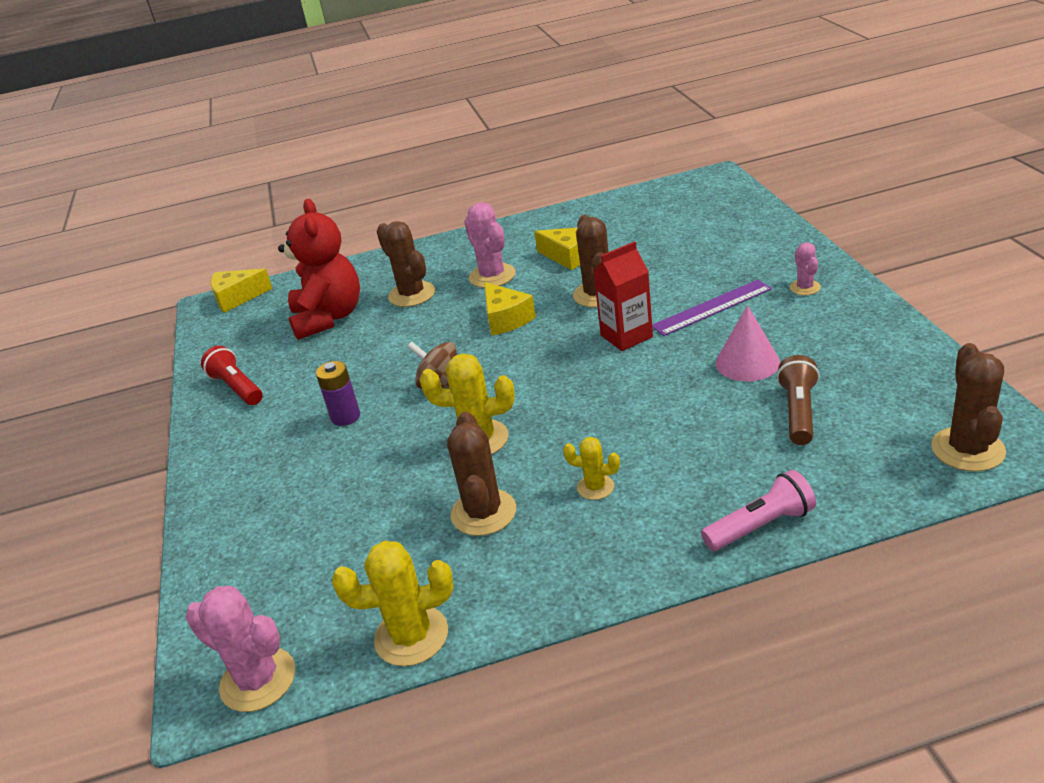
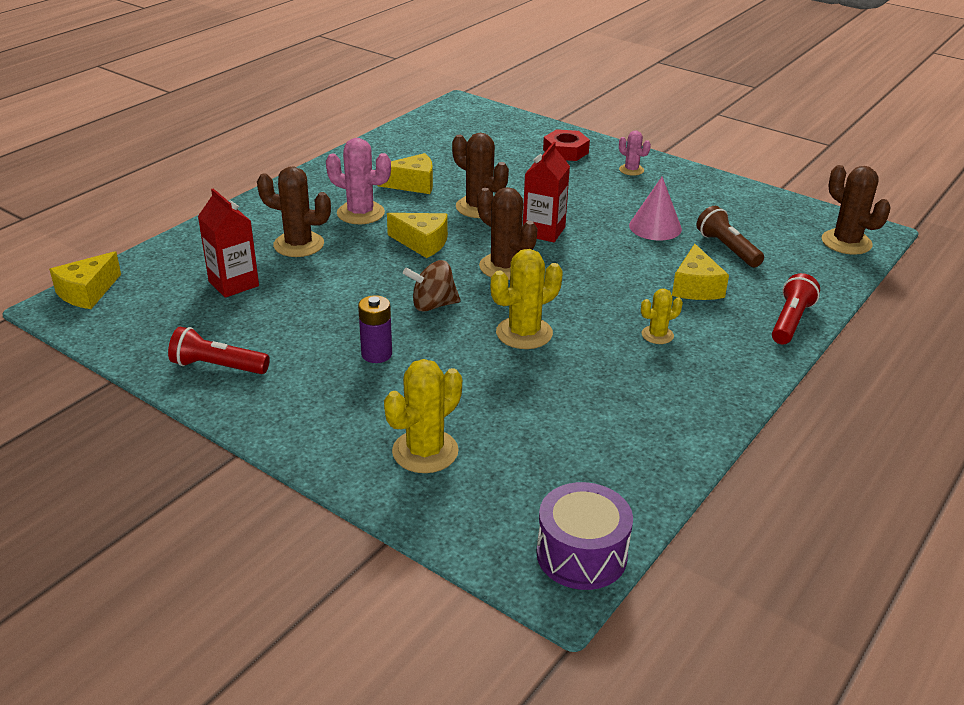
camera: 45 degrees left, 0 degrees up
(258, 680) = (581, 554): pink cactus -> purple drum
(328, 318) = (233, 283): red teddy bear -> red carton
(411, 636) = (658, 474): yellow cactus -> yellow cactus (425, 451)
(483, 512) = (599, 379): brown cactus -> brown cactus (505, 267)
(704, 447) = (696, 287): none -> yellow cheese
(712, 307) = (582, 197): purple ruler -> none
(758, 250) = (565, 151): none -> red nut
(760, 526) = (790, 321): pink flashlight -> red flashlight

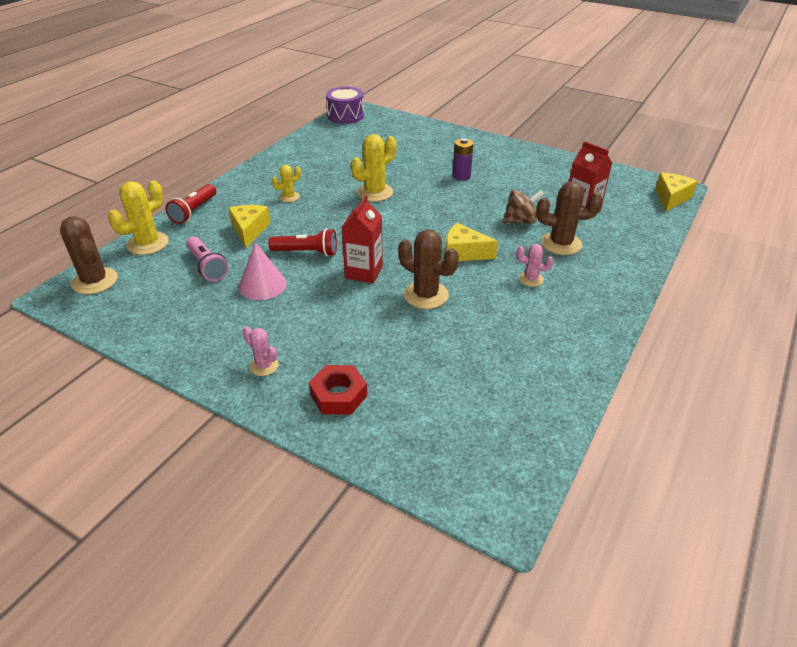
camera: 175 degrees right, 5 degrees up
(218, 366) = (546, 165): red flashlight -> red flashlight (306, 252)
(360, 213) = (531, 279): pink cactus -> pink cactus, size x0.57
(412, 184) = (500, 320): yellow cheese -> none
(425, 451) = (418, 140): yellow cactus -> yellow cactus (148, 243)
(433, 305) = (438, 205): brown spinning top -> brown spinning top (520, 221)
(505, 267) = (393, 236): brown cactus -> none
(727, 249) = (207, 266): brown flashlight -> pink flashlight

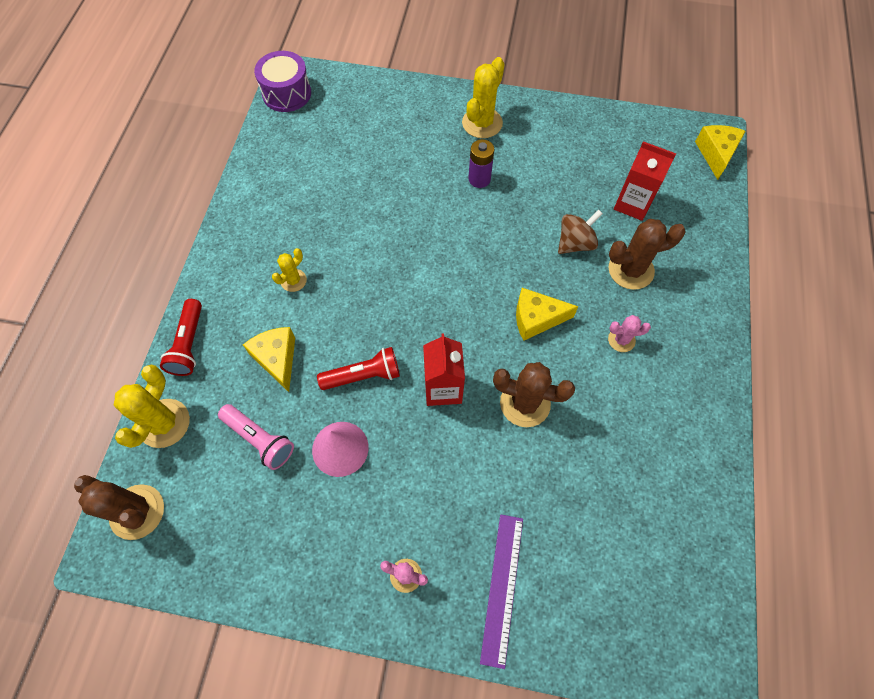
camera: 20 degrees left, 25 degrees up
(338, 395) = (502, 588): red nut -> purple ruler
(375, 192) = (392, 241): yellow cactus -> yellow cactus (482, 123)

